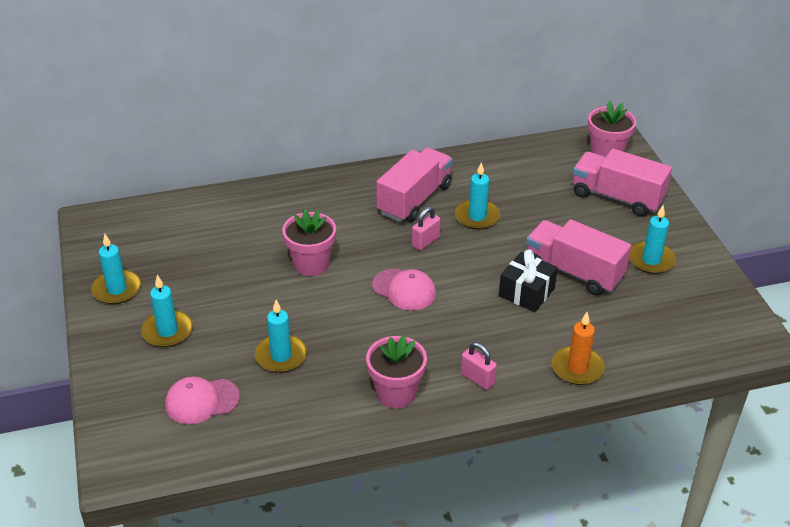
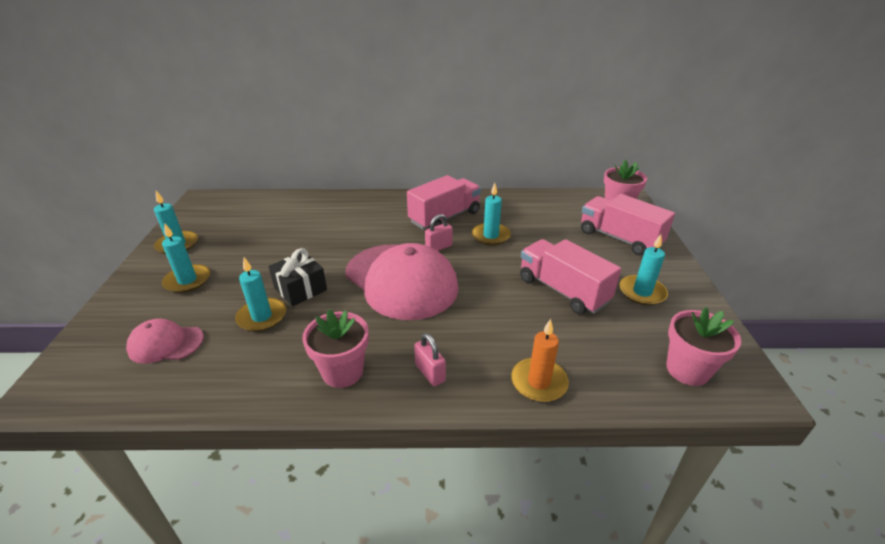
camera: 15 degrees right, 5 degrees down
(311, 264) = (336, 249): pink flower pot -> pink flower pot (687, 370)
(404, 290) = (401, 281): pink cap -> pink cap, size x2.07
(526, 292) = (511, 300): black gift -> black gift (300, 289)

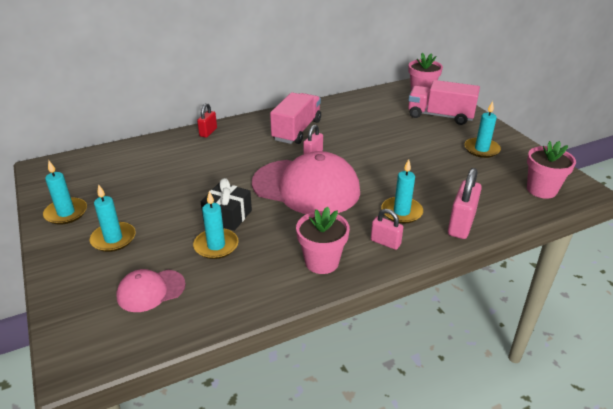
camera: 25 degrees left, 0 degrees up
(360, 199) = (208, 132): none -> red padlock
(490, 236) = (346, 136): turquoise candle -> turquoise candle (401, 212)
(538, 382) = (461, 225): orange candle -> pink padlock
(562, 290) = (429, 162): pink truck -> none

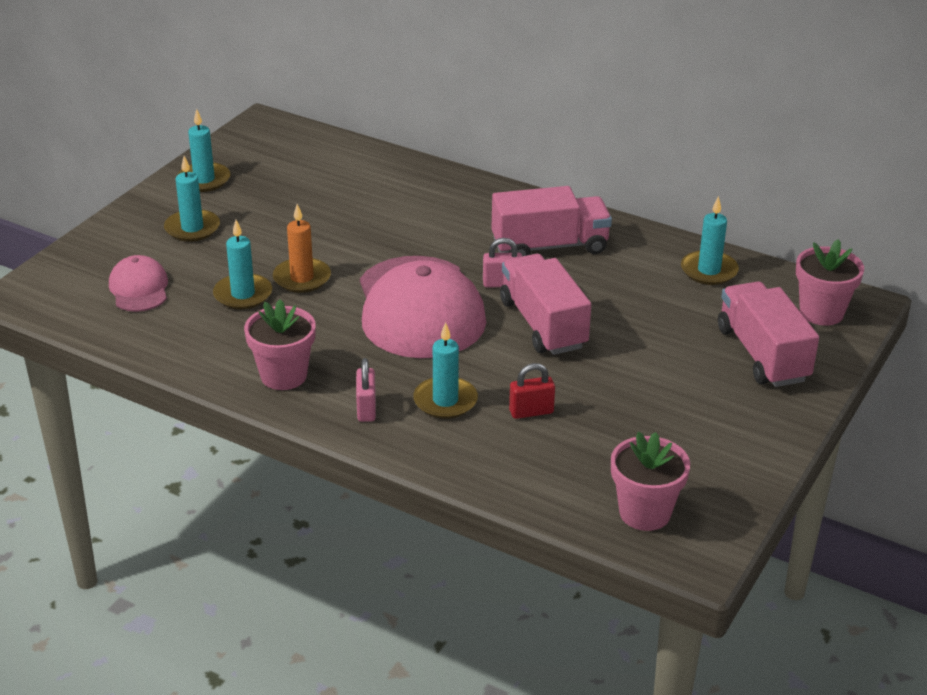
camera: 55 degrees right, 0 degrees up
(151, 290) = (139, 288): pink cap -> pink cap turned 45 degrees clockwise
(208, 132) = (460, 185): red padlock -> red padlock (531, 412)
(227, 216) = (302, 278): black gift -> orange candle
(361, 157) = (543, 324): none -> pink truck
(461, 225) = (467, 459): pink padlock -> none
(481, 149) = (701, 425): turquoise candle -> turquoise candle (709, 271)

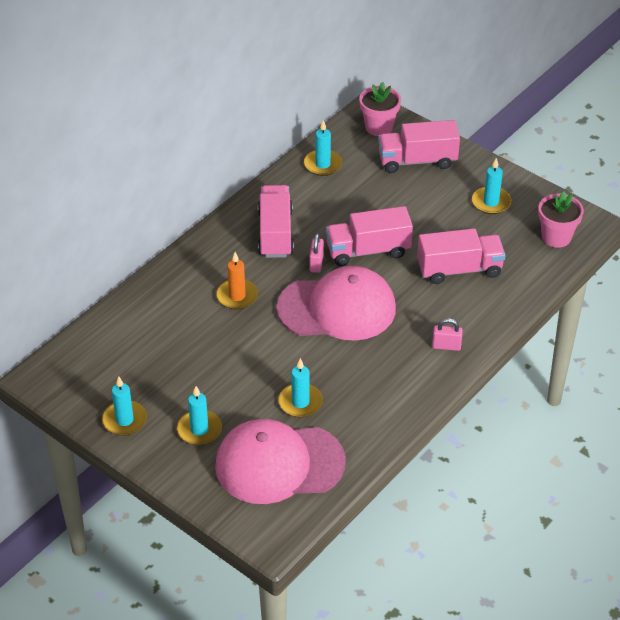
camera: 80 degrees left, 10 degrees up
(139, 288) = (279, 464): pink cap -> pink cap, size x2.07
(283, 375) = (404, 385): pink flower pot -> none
(302, 278) = (286, 368): orange candle -> orange candle (237, 296)
(445, 401) = (443, 307): turquoise candle -> turquoise candle (491, 202)
(531, 412) = (459, 269): red padlock -> pink truck

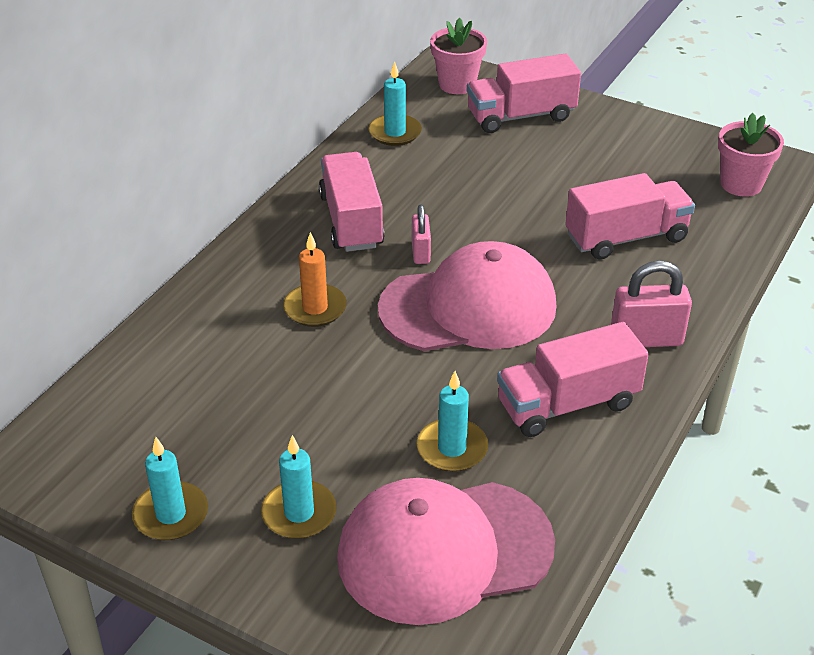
camera: 10 degrees left, 5 degrees down
(368, 250) = (489, 228): pink truck -> pink truck (567, 404)
(446, 346) = (646, 339): pink padlock -> pink padlock, size x1.64
(491, 202) = (637, 153): turquoise candle -> none

